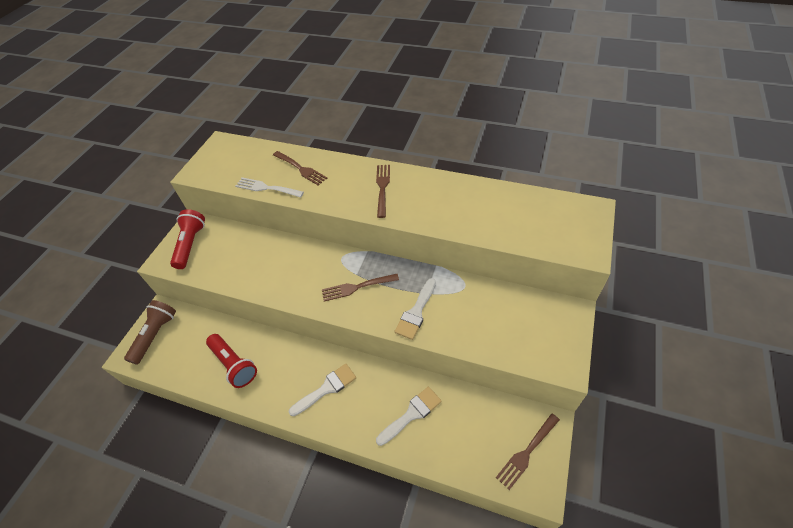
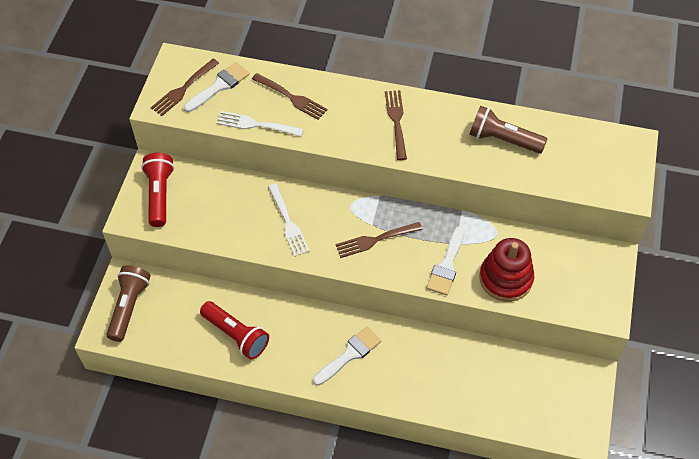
camera: 10 degrees left, 5 degrees up
(286, 270) = (288, 223): none -> white fork
(411, 414) = (447, 375): white brush -> white brush (219, 86)
(469, 327) = (505, 278): none -> red stacking toy
(473, 204) = (503, 140): none -> brown flashlight
(527, 452) = (570, 403): brown fork -> brown fork (183, 89)

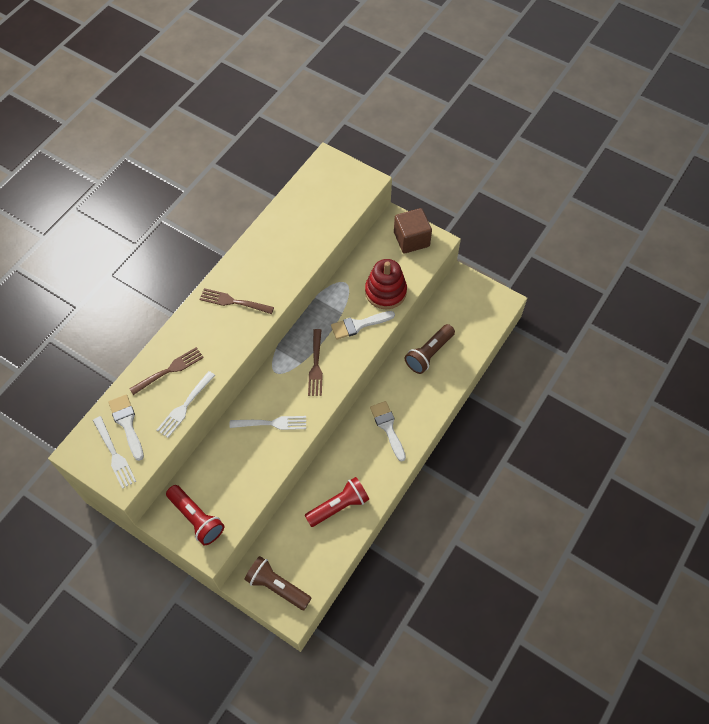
camera: 70 degrees left, 5 degrees up
(159, 195) = (196, 518): red flashlight -> red flashlight turned 150 degrees counterclockwise
(183, 89) = (114, 454): brown fork -> white fork
(447, 265) = (358, 325): white brush -> white brush turned 120 degrees clockwise
(503, 140) = (286, 237): brown flashlight -> brown flashlight (429, 353)
(595, 283) = (411, 239): none -> brown cube

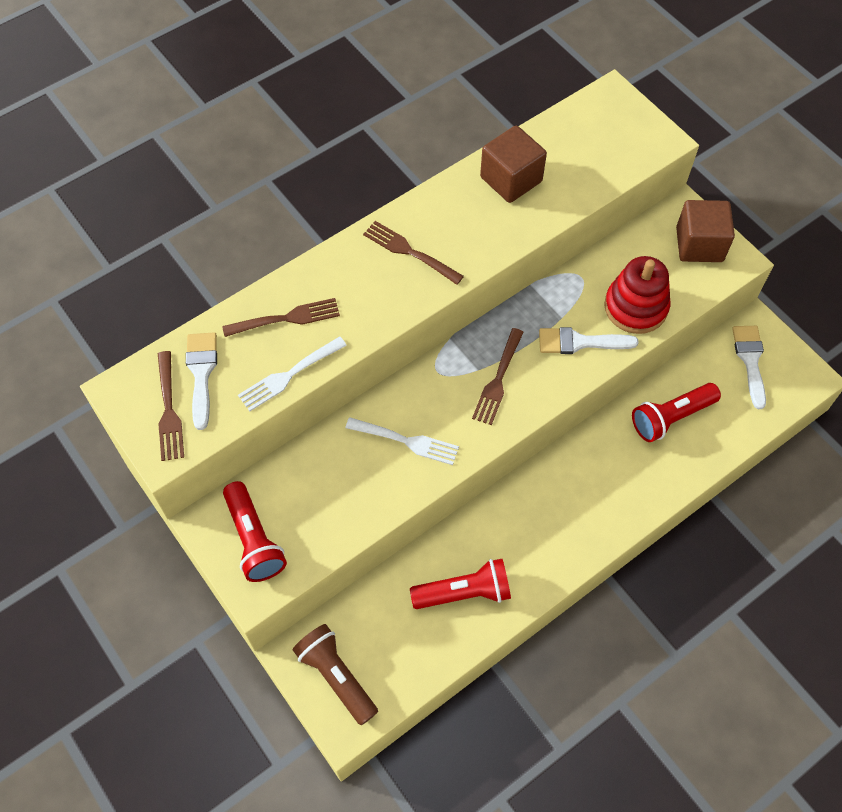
camera: 20 degrees right, 0 degrees up
(114, 454) = (169, 410): white fork -> brown fork
(282, 234) = (511, 179): none -> brown cube
(388, 427) = (574, 504): white brush -> white brush (750, 361)
(429, 353) = (671, 417): brown flashlight -> red flashlight

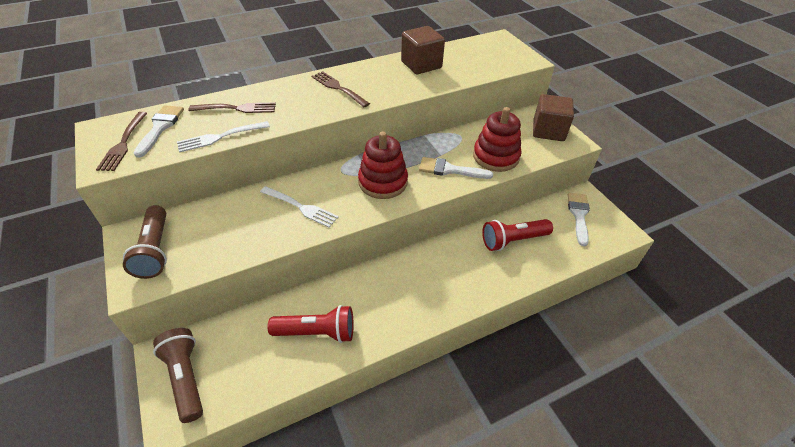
camera: 10 degrees right, 15 degrees down
(254, 539) = (155, 250): red flashlight -> brown flashlight
(498, 380) = (383, 182): brown fork -> red stacking toy

